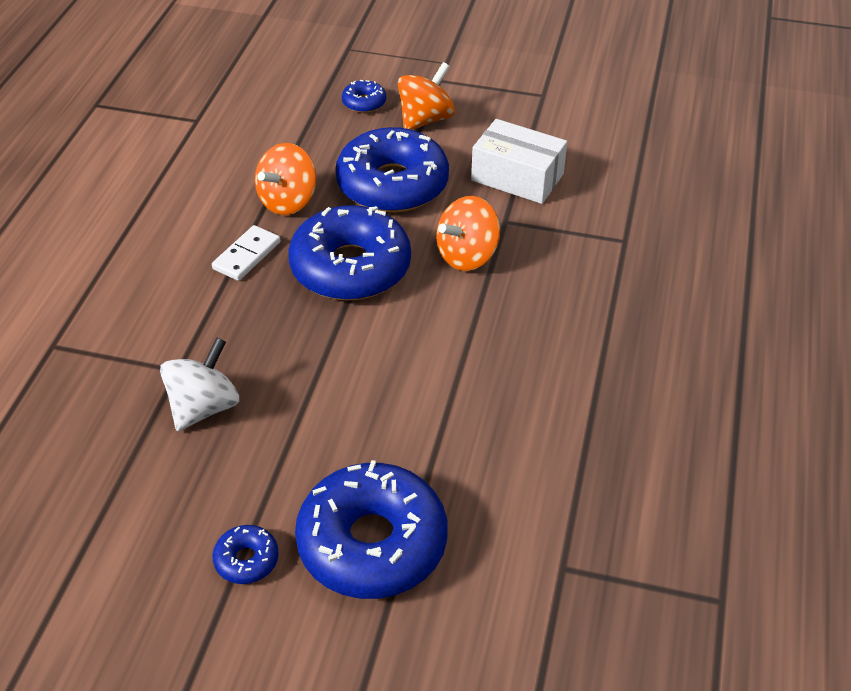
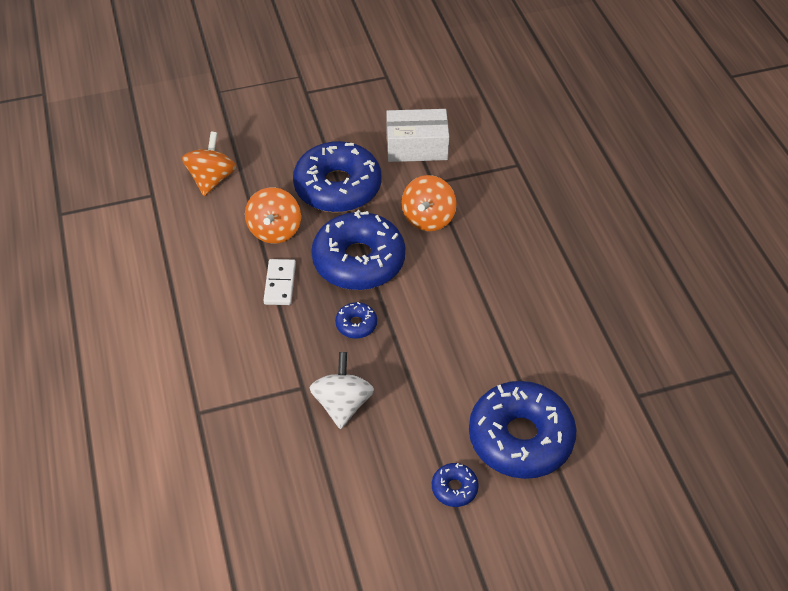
camera: 30 degrees left, 5 degrees up
(364, 103) = (266, 131): blue donut -> blue donut (356, 324)
(425, 119) = (321, 127): orange spinning top -> orange spinning top (212, 179)

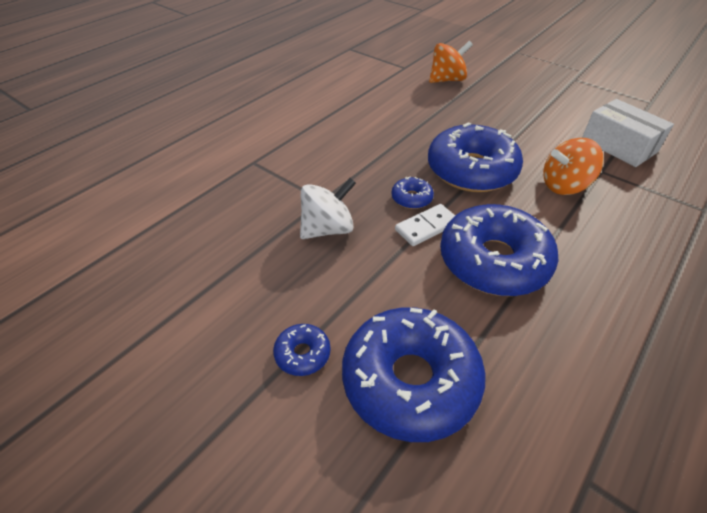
camera: 55 degrees right, 5 degrees down
(275, 230) = (443, 121): orange spinning top -> none
(280, 284) = (402, 144): white domino -> white domino (426, 227)
(338, 187) = (520, 128): blue donut -> blue donut (493, 261)

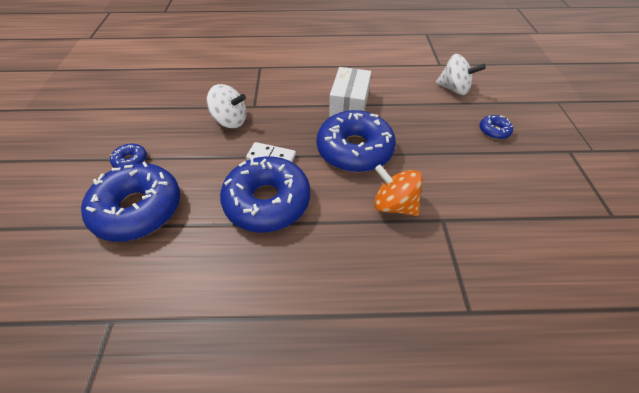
camera: 50 degrees right, 5 degrees up
(411, 198) = (293, 138): blue donut -> blue donut (494, 131)
(447, 80) = (453, 89): orange spinning top -> white spinning top
(618, 146) = (497, 218): white box -> white box (349, 104)

